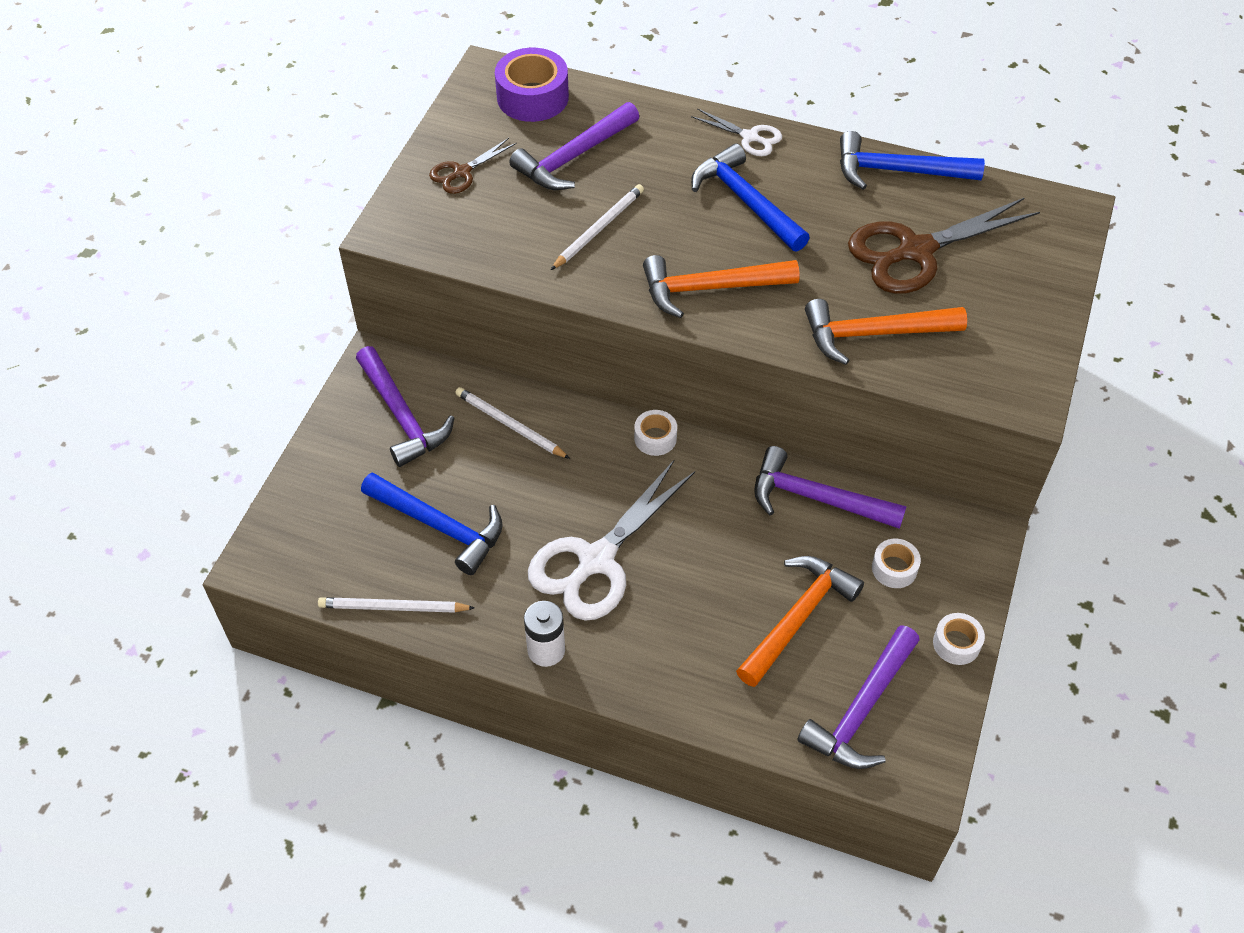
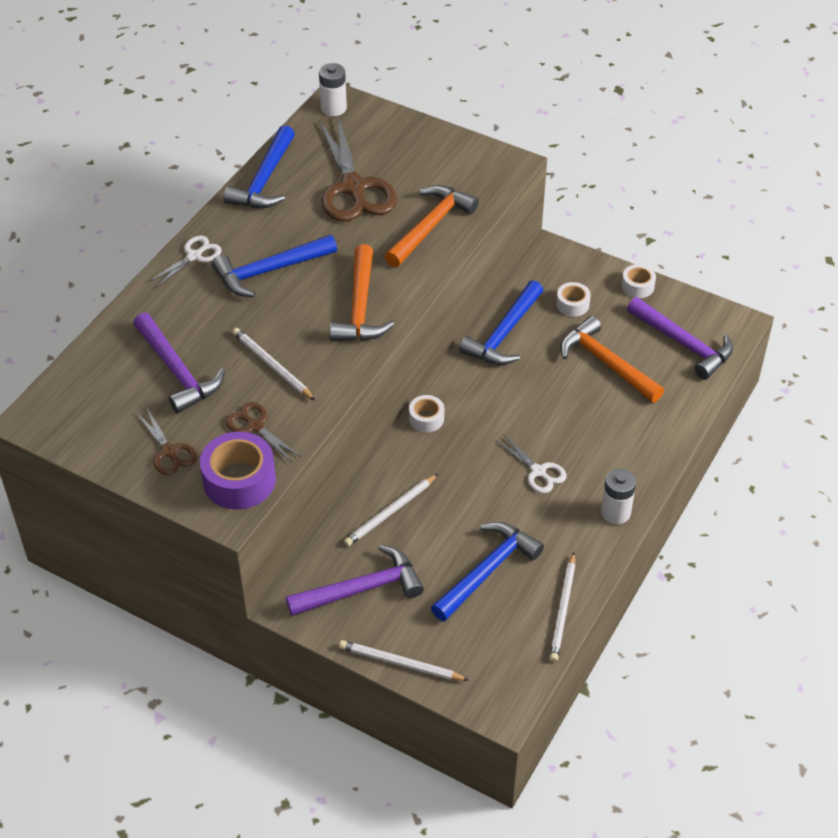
camera: 80 degrees left, 5 degrees down
(309, 464) = (401, 663): none -> white pencil
(508, 230) = (255, 426): none -> brown scissors
(532, 97) = (85, 391): purple tape -> purple tape (239, 480)
(596, 560) = (538, 472): white scissors -> white scissors, size x0.50
(816, 498) = (504, 334): purple hammer -> blue hammer
(873, 334) = (430, 226): orange hammer -> orange hammer turned 150 degrees counterclockwise
(1057, 210) = (333, 108): none -> white battery

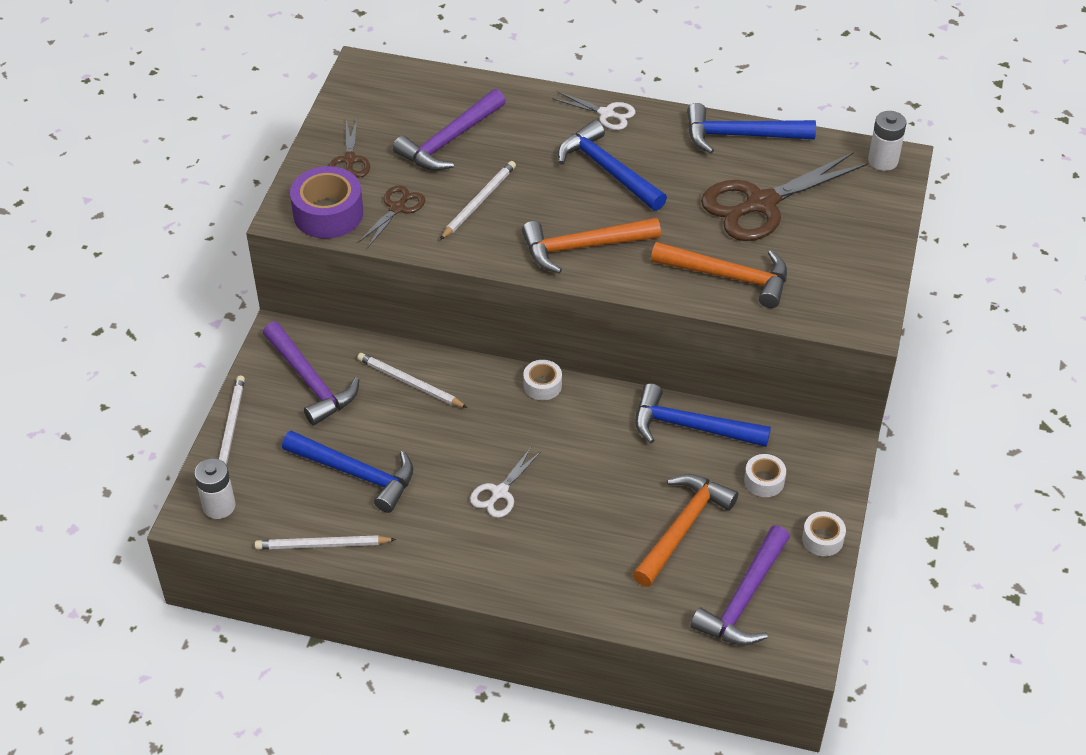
camera: 75 degrees right, 0 degrees up
(169, 452) = (349, 160): brown scissors -> brown scissors turned 45 degrees counterclockwise
(615, 512) = (463, 570): white battery -> white battery (219, 506)

